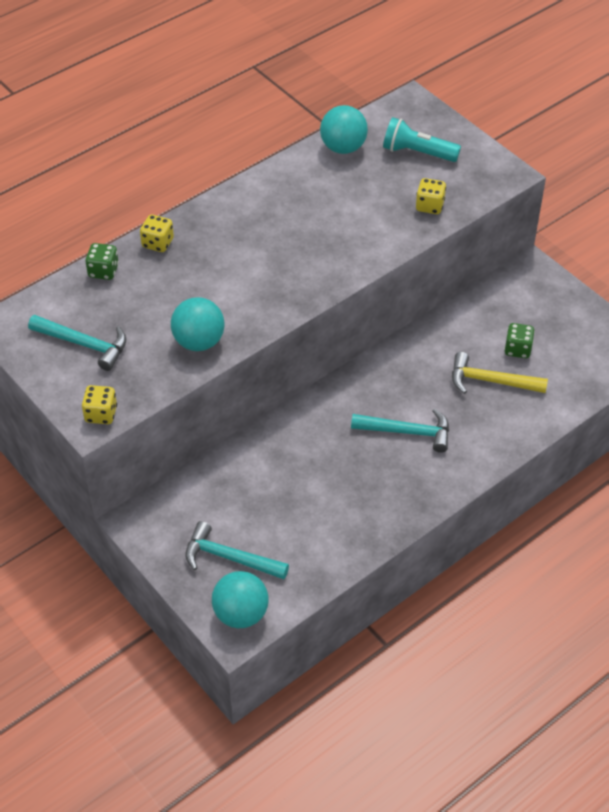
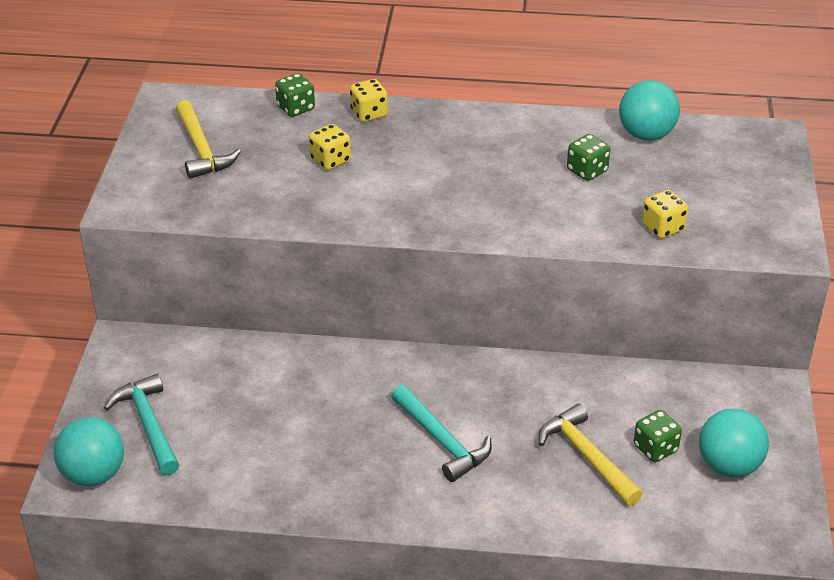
camera: 45 degrees right, 10 degrees down
(84, 344) = (201, 149): turquoise hammer -> yellow hammer
(101, 414) = (137, 205): yellow dice -> yellow dice (330, 160)
(199, 342) = (290, 204): turquoise ball -> turquoise ball (728, 465)
(342, 195) = (587, 171): none -> green dice
(417, 153) = (716, 178): turquoise flashlight -> none

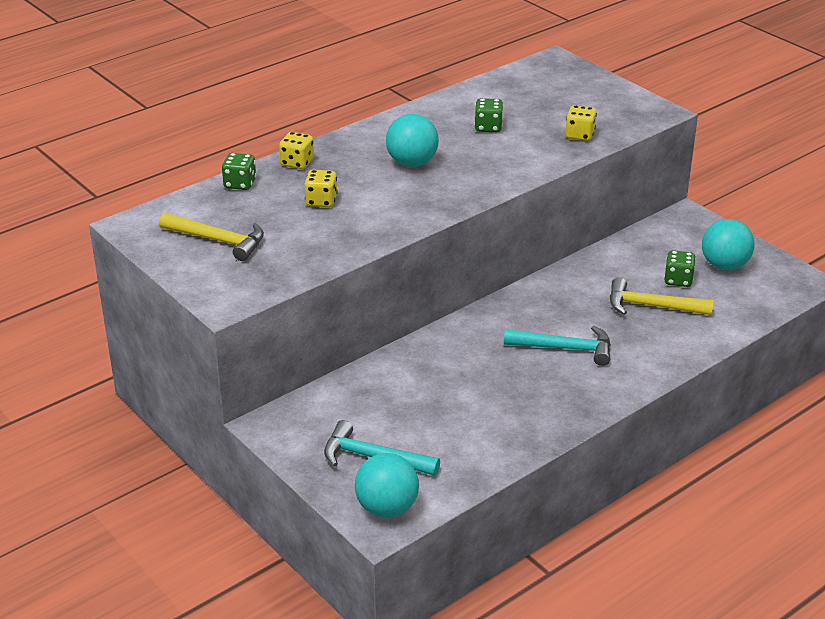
camera: 45 degrees left, 5 degrees down
(646, 135) = (487, 92): turquoise ball -> turquoise ball (412, 163)

